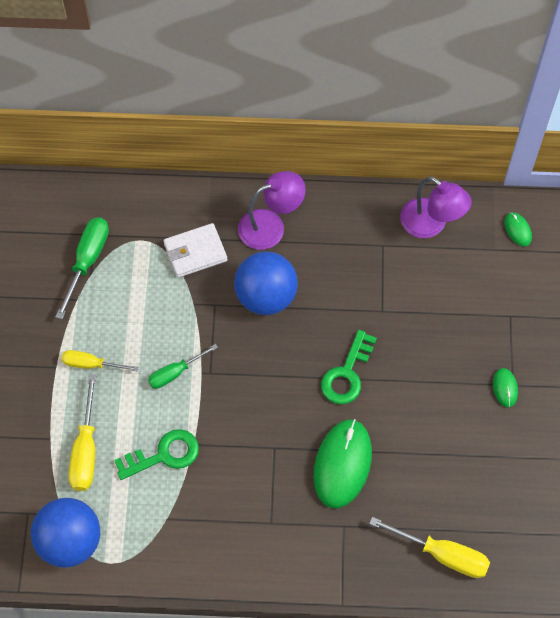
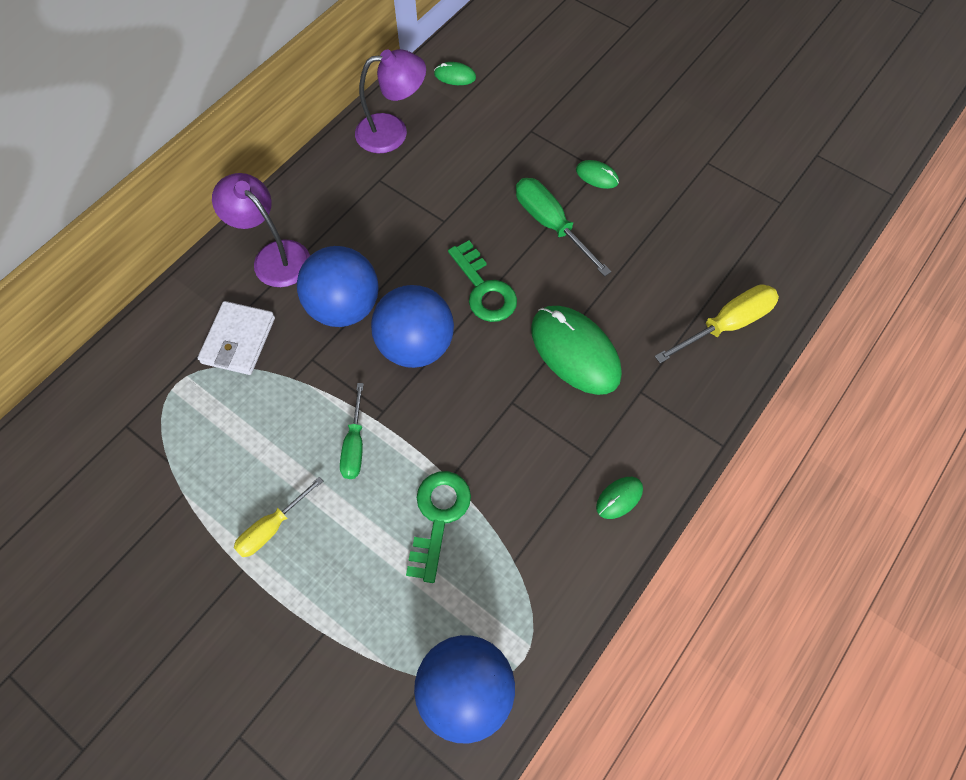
camera: 55 degrees left, 0 degrees up
(86, 450) = (369, 600): yellow screwdriver -> none
(87, 261) = (148, 453): green screwdriver -> green screwdriver (550, 224)
(254, 558) = (619, 498): none -> green mouse
(270, 226) = (274, 256): purple lamp -> purple lamp turned 60 degrees counterclockwise
(271, 360) = (416, 345): none -> blue ball

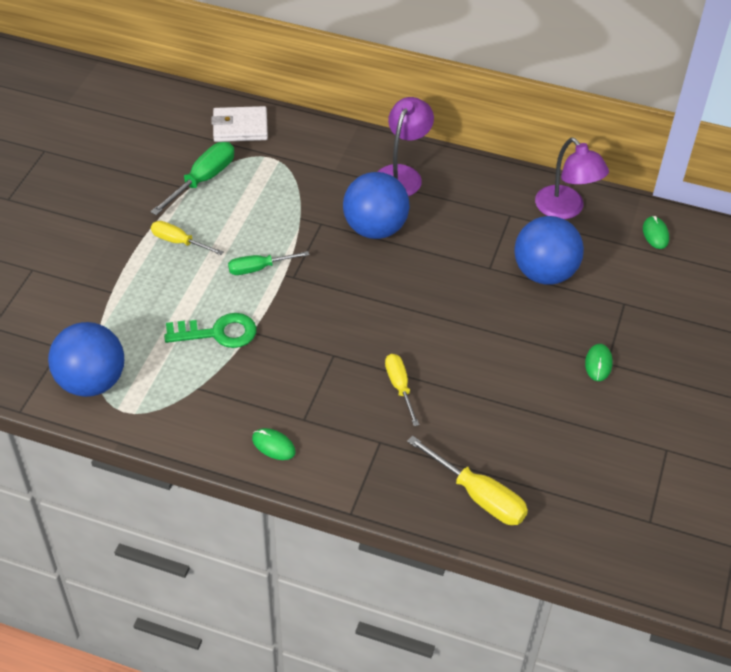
camera: 70 degrees right, 15 degrees down
(238, 340) = (319, 178): white wallet -> white wallet (240, 127)
(416, 345) = (359, 281): blue ball -> blue ball (544, 273)
(484, 289) = (433, 311): green key -> none
(550, 224) = (524, 341): green screwdriver -> green screwdriver (203, 180)
(575, 351) = (399, 387): green mouse -> yellow screwdriver

